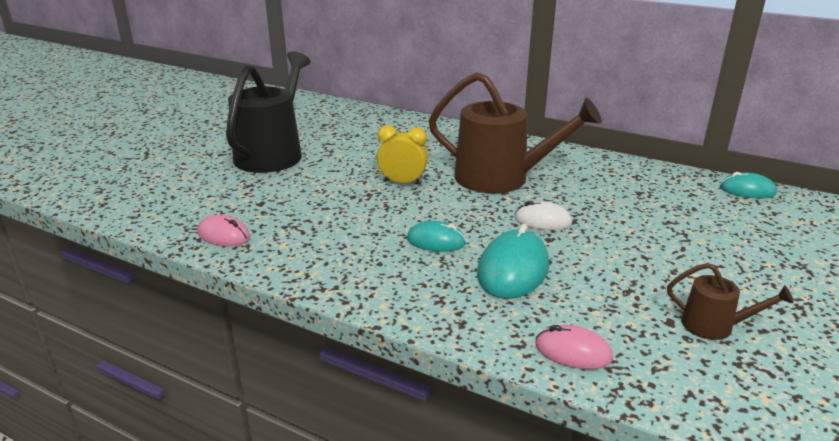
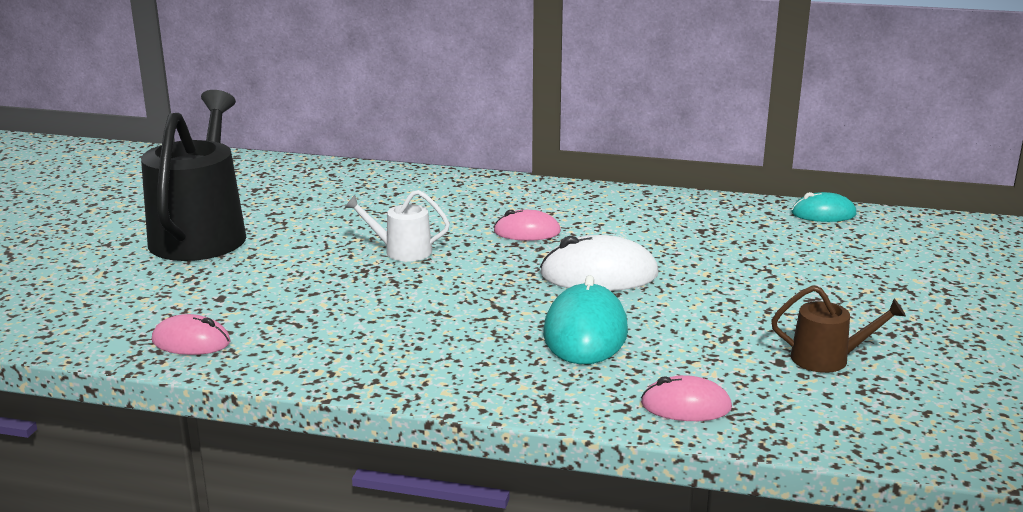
camera: 15 degrees left, 5 degrees down
(402, 183) = (402, 251): yellow clock -> white watering can
(436, 241) = (478, 313): turquoise mouse -> none
(500, 178) = (527, 232): brown watering can -> pink mouse
(542, 220) = (599, 275): white mouse -> white mouse, size x1.63

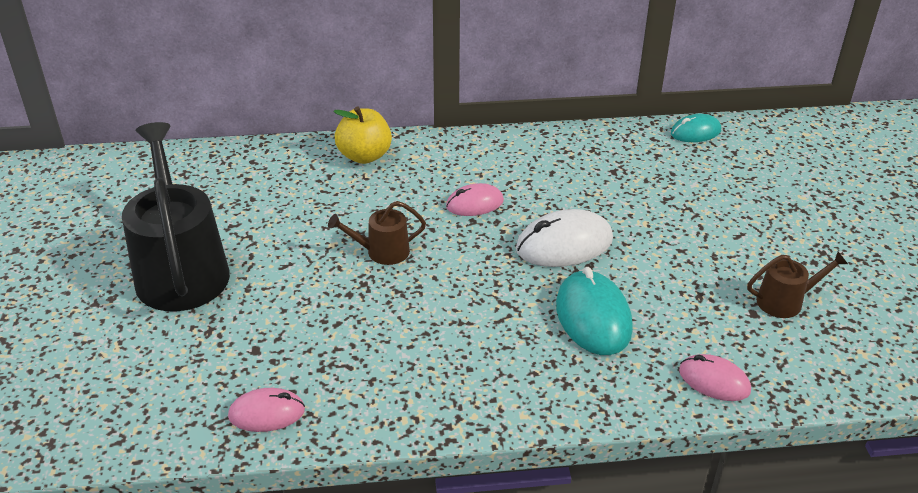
camera: 20 degrees left, 15 degrees up
(402, 251) = (382, 252): white watering can -> brown watering can
(443, 184) = (364, 156): none -> yellow apple
(686, 406) = (714, 381): pink mouse -> pink mouse turned 45 degrees clockwise

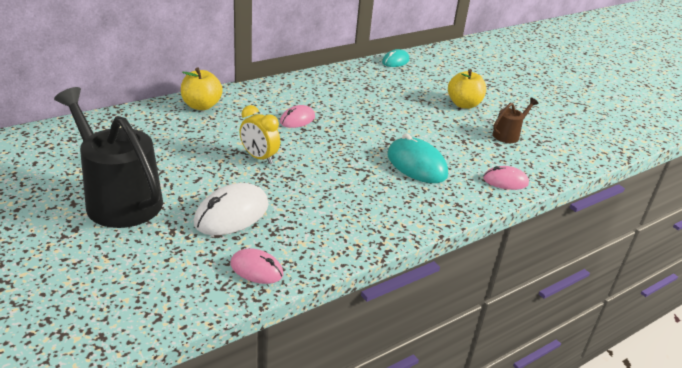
camera: 30 degrees left, 5 degrees down
(267, 413) = (256, 269): pink mouse -> pink mouse turned 60 degrees clockwise
(382, 252) = (259, 157): brown watering can -> yellow clock
(564, 244) = (369, 131): white mouse -> white mouse (232, 214)
(751, 231) = (464, 104): none -> yellow apple

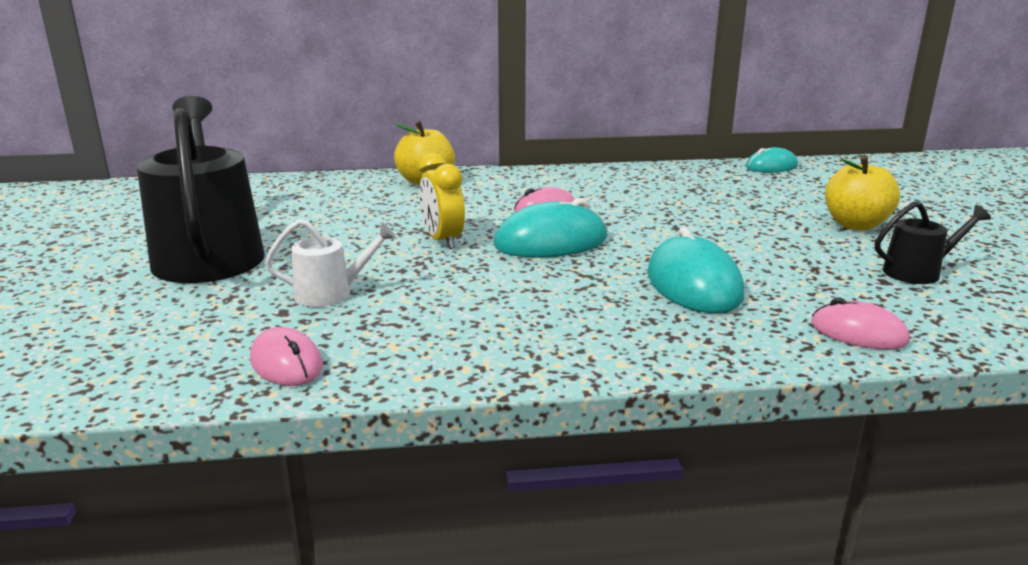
camera: 30 degrees right, 10 degrees down
(232, 214) = (330, 293): white mouse -> white watering can
(322, 147) = (551, 242): none -> turquoise mouse
(508, 135) = (917, 272): brown watering can -> black watering can

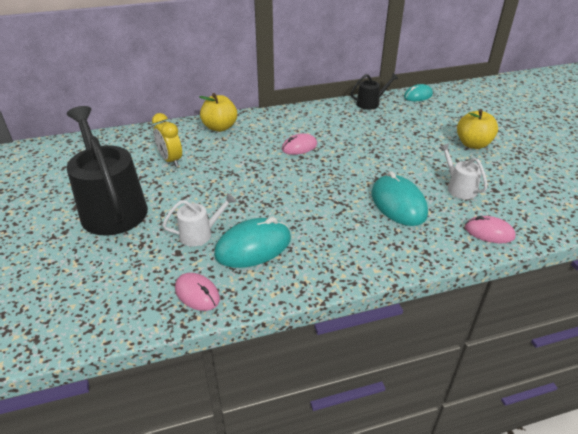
camera: 10 degrees left, 15 degrees up
(442, 240) = (248, 181): yellow clock -> yellow clock (171, 160)
(551, 242) = (311, 176): turquoise mouse -> turquoise mouse (253, 246)
(814, 274) = (459, 188): none -> white watering can
(917, 272) = (510, 181): black watering can -> black watering can (370, 103)

